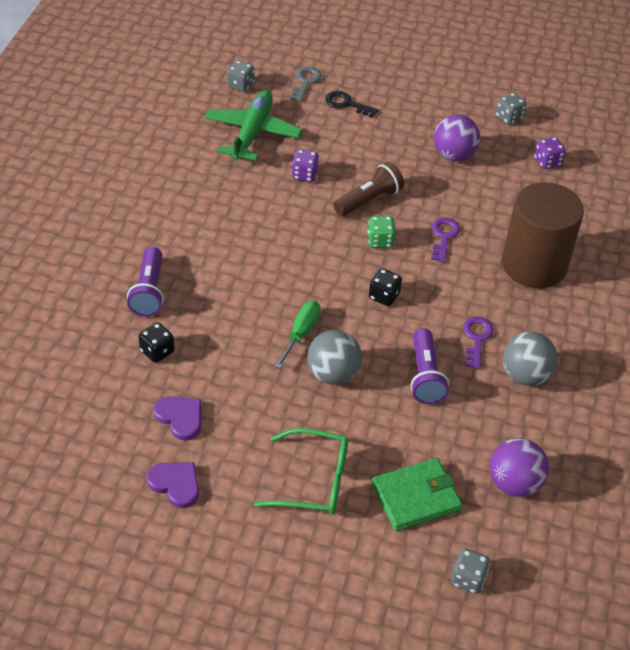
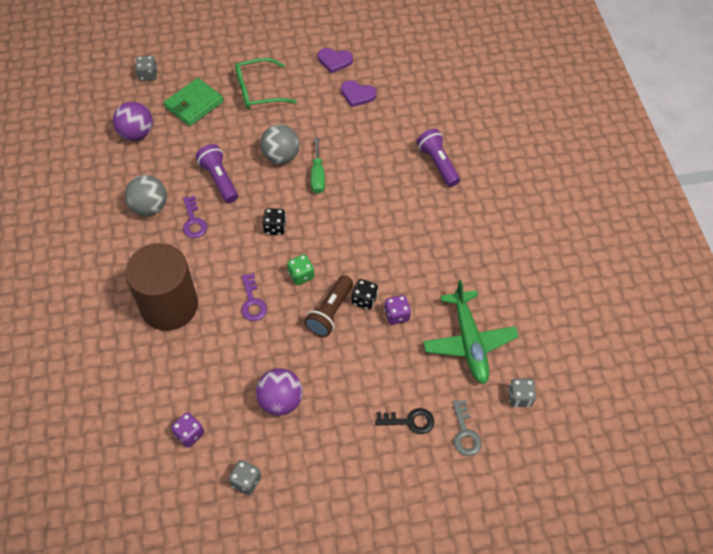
camera: 155 degrees right, 10 degrees up
(157, 351) = (400, 127): black dice -> black dice (364, 300)

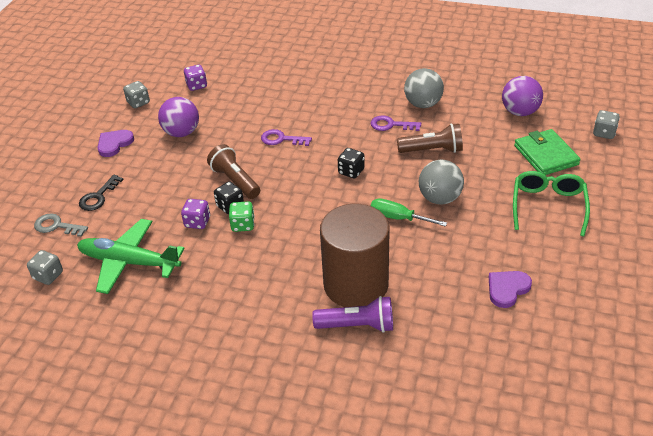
camera: 120 degrees right, 15 degrees down
(169, 306) = (312, 96): brown cylinder -> brown cylinder (356, 284)
(219, 179) = (432, 150): purple flashlight -> brown flashlight
(301, 275) = (286, 174): green dice -> green dice (243, 225)
(334, 61) = (578, 286): purple heart -> purple heart (114, 144)

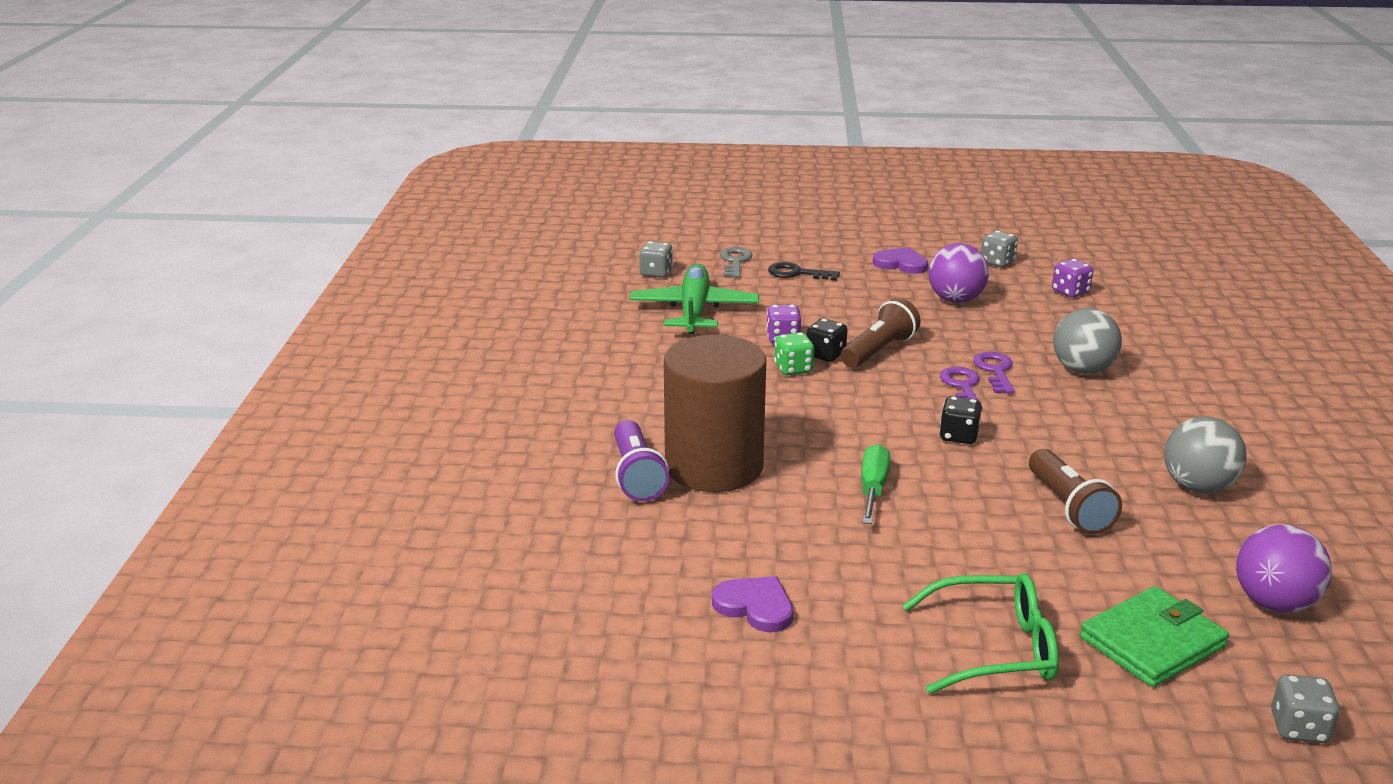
camera: 75 degrees right, 15 degrees down
(391, 125) = (1107, 460): purple key -> purple key (962, 387)
(439, 198) = (943, 524): grey ball -> grey ball (1082, 370)

